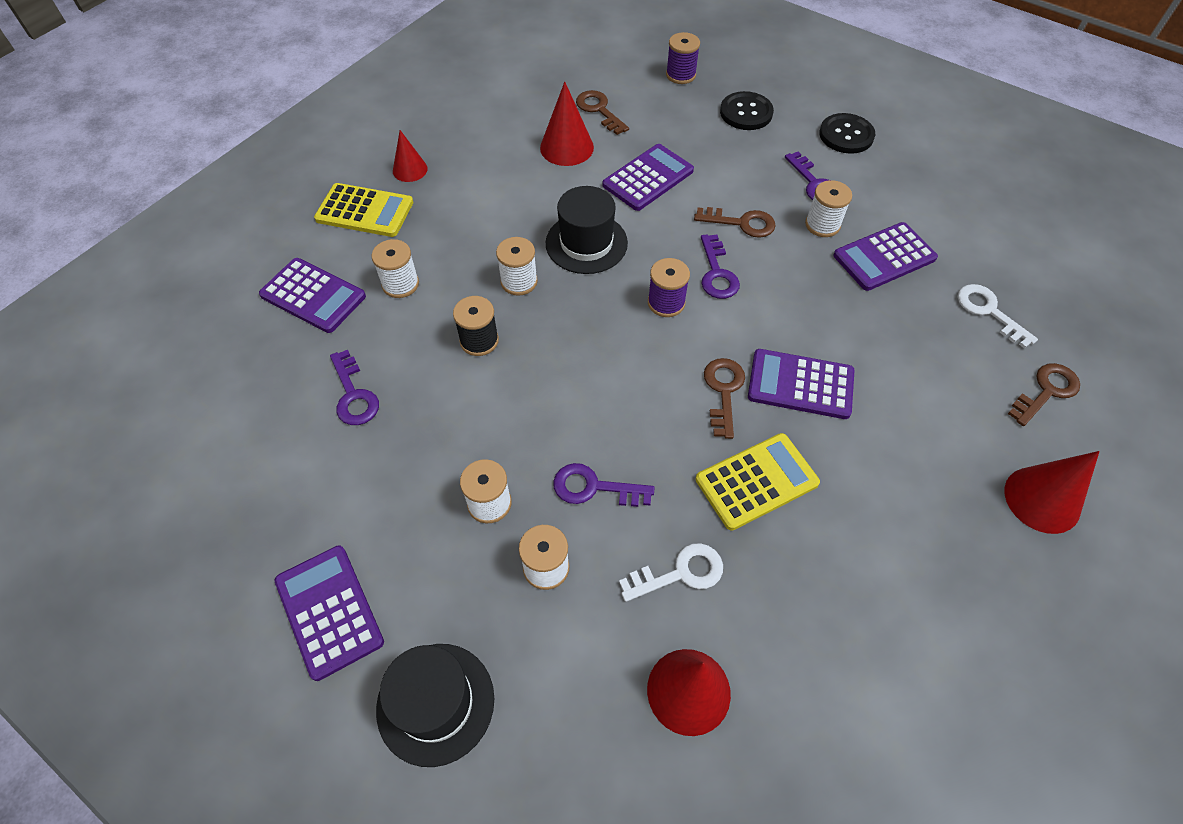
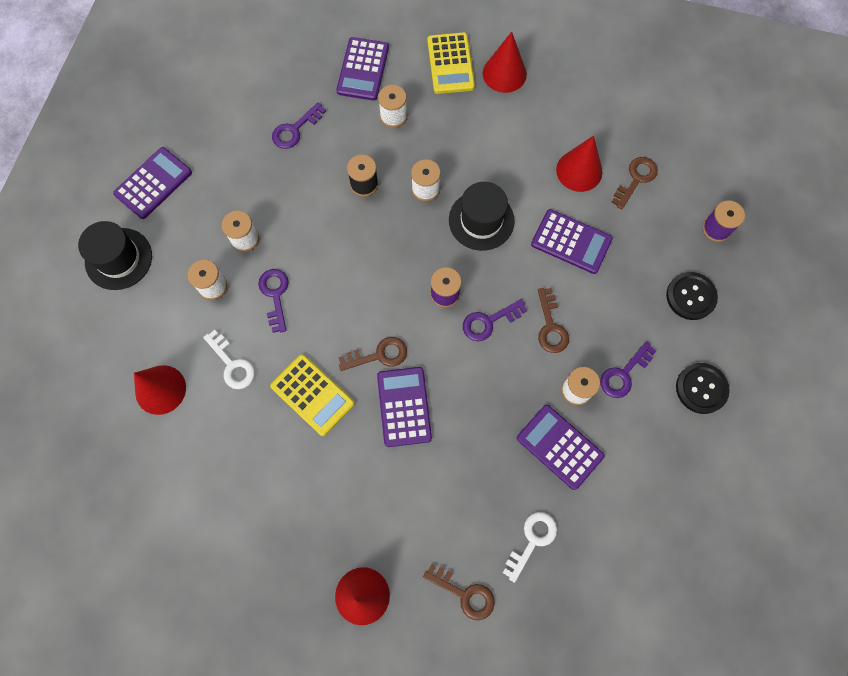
camera: 70 degrees right, 15 degrees up
(410, 169) = (504, 73): red cone -> red cone, size x1.58

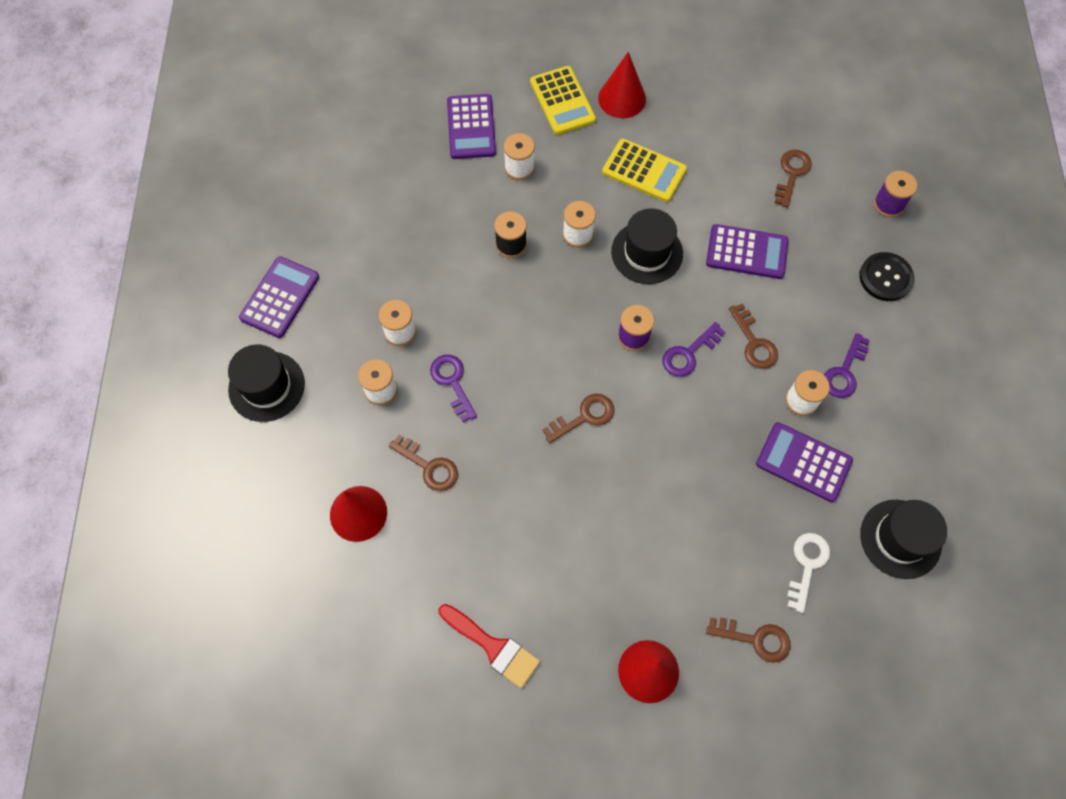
camera: 15 degrees left, 5 degrees down
(232, 364) = (429, 466): white key -> brown key
(237, 537) = (493, 647): none -> red brush
(295, 130) = (418, 205): purple key -> none
(312, 395) = (527, 476): yellow calculator -> yellow calculator (644, 171)
(404, 406) = (628, 463): purple calculator -> none
(579, 171) = (731, 179): red cone -> none
(624, 540) = (900, 539): none -> black hat
(701, 388) = (926, 367): black button -> none

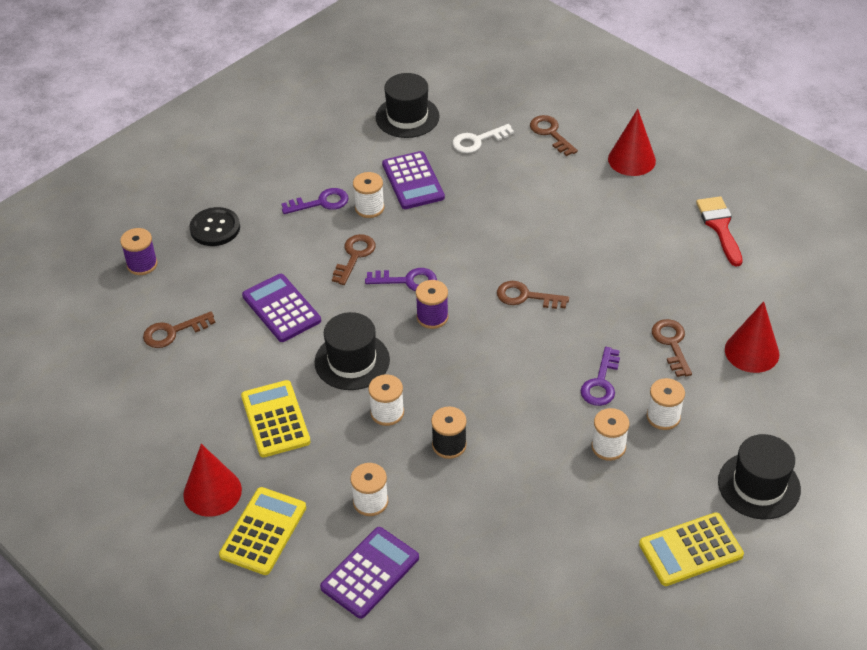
camera: 135 degrees left, 20 degrees down
(280, 297) = (690, 550): purple calculator -> yellow calculator

